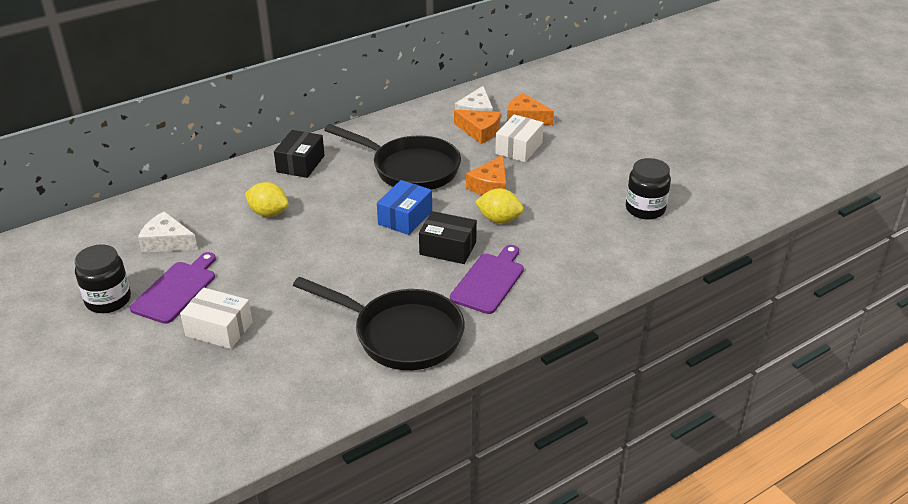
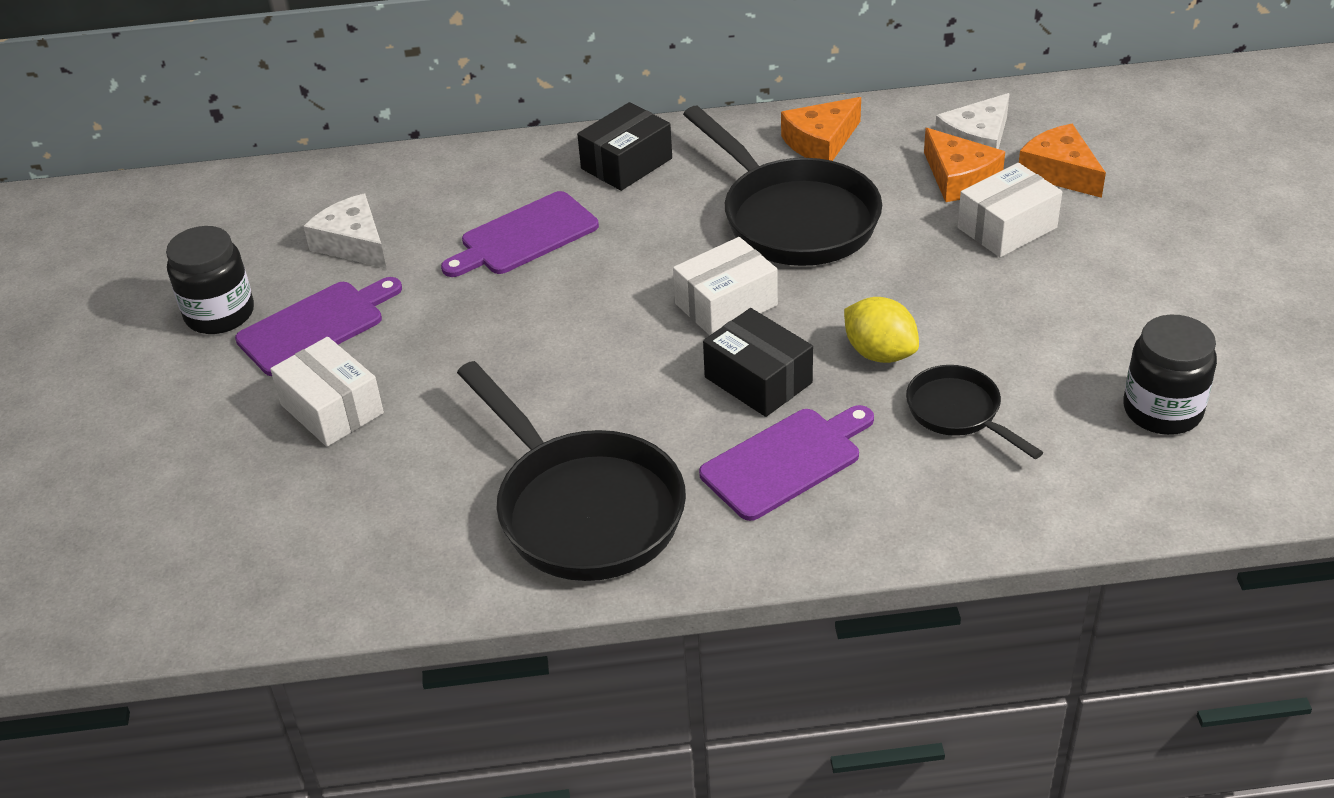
camera: 30 degrees right, 5 degrees up
(268, 213) = (524, 236): yellow lemon -> purple cutting board
(405, 218) = (726, 304): blue box -> white box
(490, 186) = (908, 286): orange cheese -> orange cheese (821, 142)
(555, 236) = (958, 413): none -> black pan

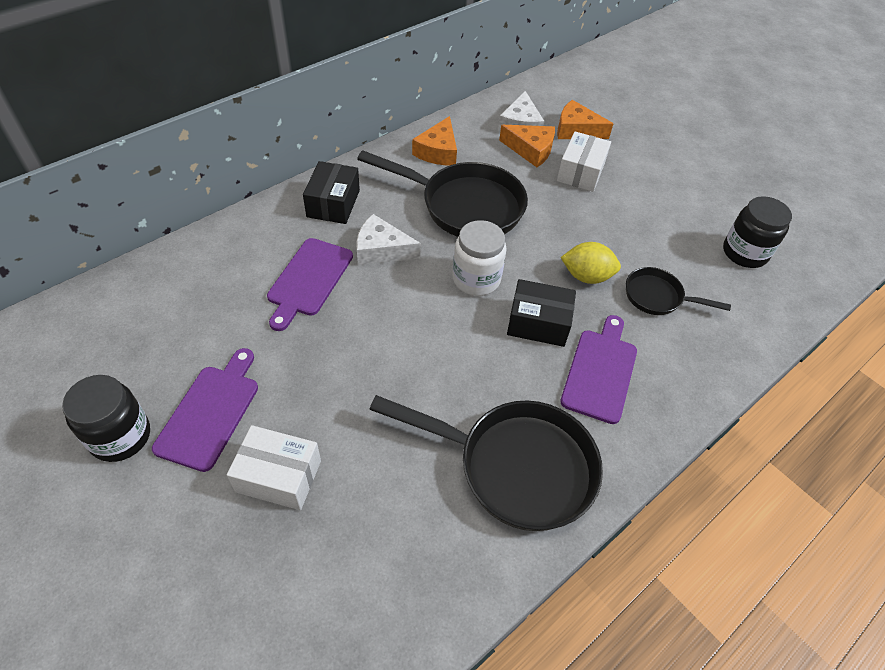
camera: 40 degrees left, 10 degrees up
(353, 243) = (186, 333): white cheese -> white cheese (381, 250)
(726, 304) = (476, 279): white box -> white jar

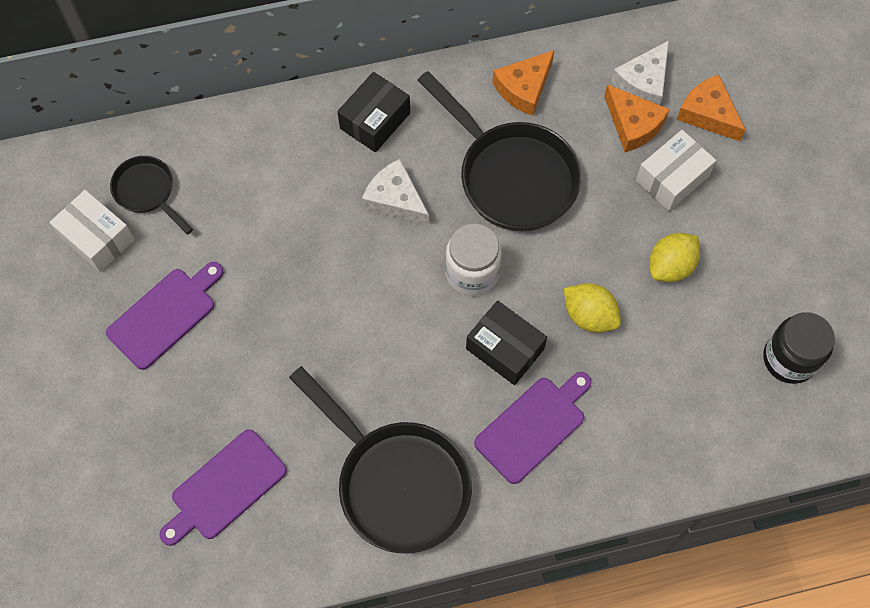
camera: 30 degrees right, 15 degrees up
(120, 436) = (87, 307): black jar -> none
(278, 476) = (196, 400): white box -> white box (97, 238)
(308, 280) = (308, 208): purple cutting board -> purple cutting board (225, 488)
(620, 224) = (670, 266): none -> yellow lemon
(657, 297) = (649, 371): black pan -> black pan (147, 192)

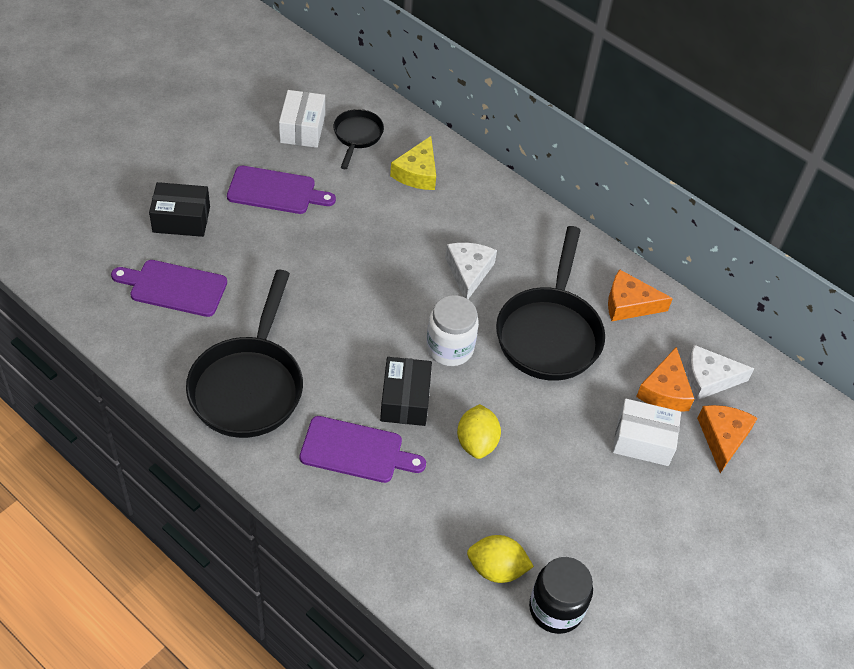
camera: 50 degrees right, 15 degrees down
(238, 166) = (417, 173): none -> yellow cheese
(375, 120) = (520, 229): black box -> black box (181, 219)
(670, 266) = (565, 478): yellow lemon -> yellow lemon (496, 569)

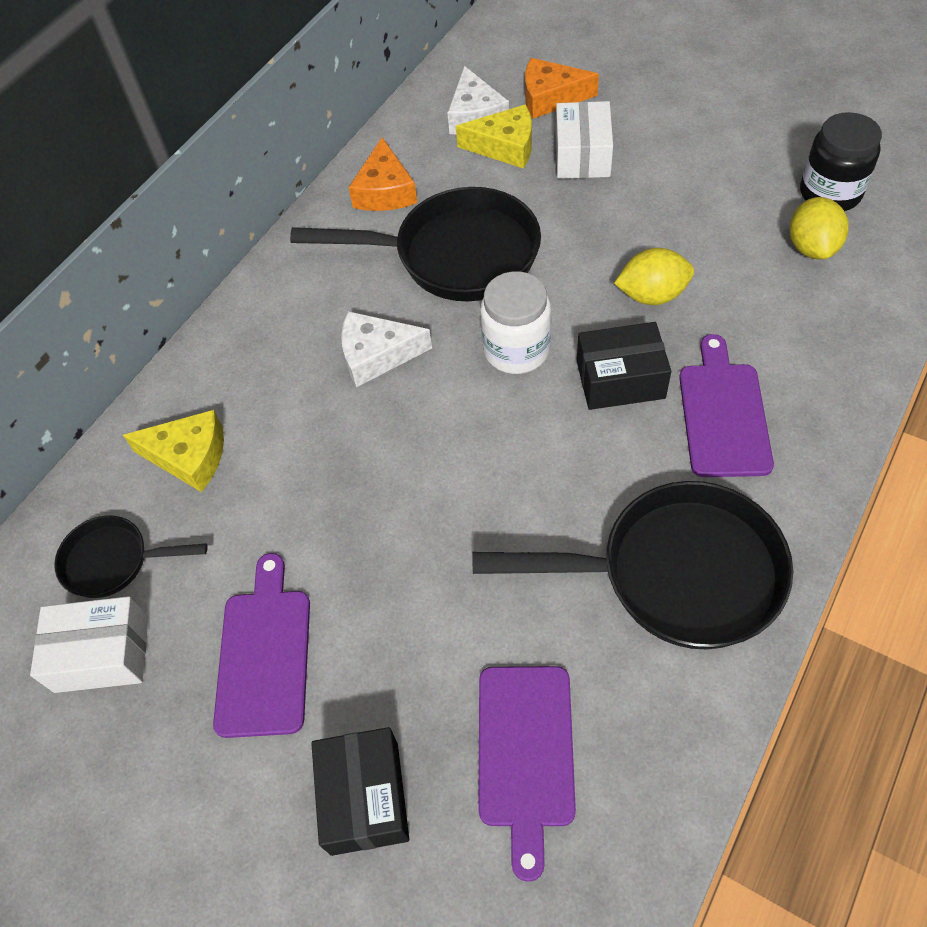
camera: 90 degrees left, 5 degrees up
(665, 390) = (505, 147): orange cheese -> yellow cheese

